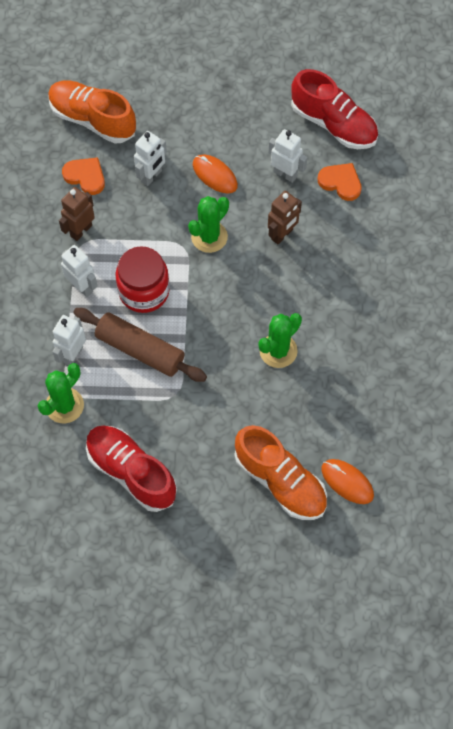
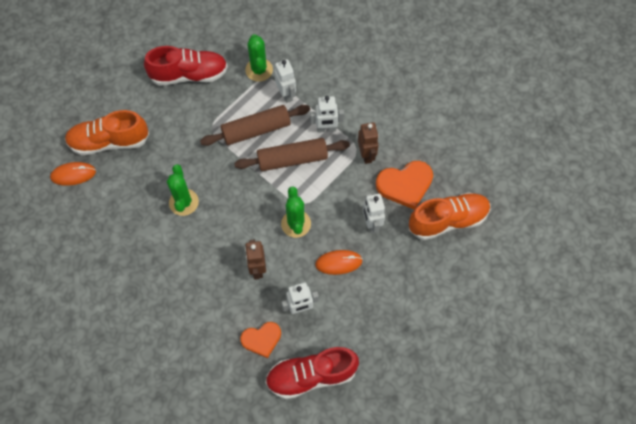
camera: 130 degrees right, 0 degrees up
(85, 176) = (405, 185): orange heart -> orange heart, size x1.53
(144, 291) = (292, 159): red jar -> brown rolling pin

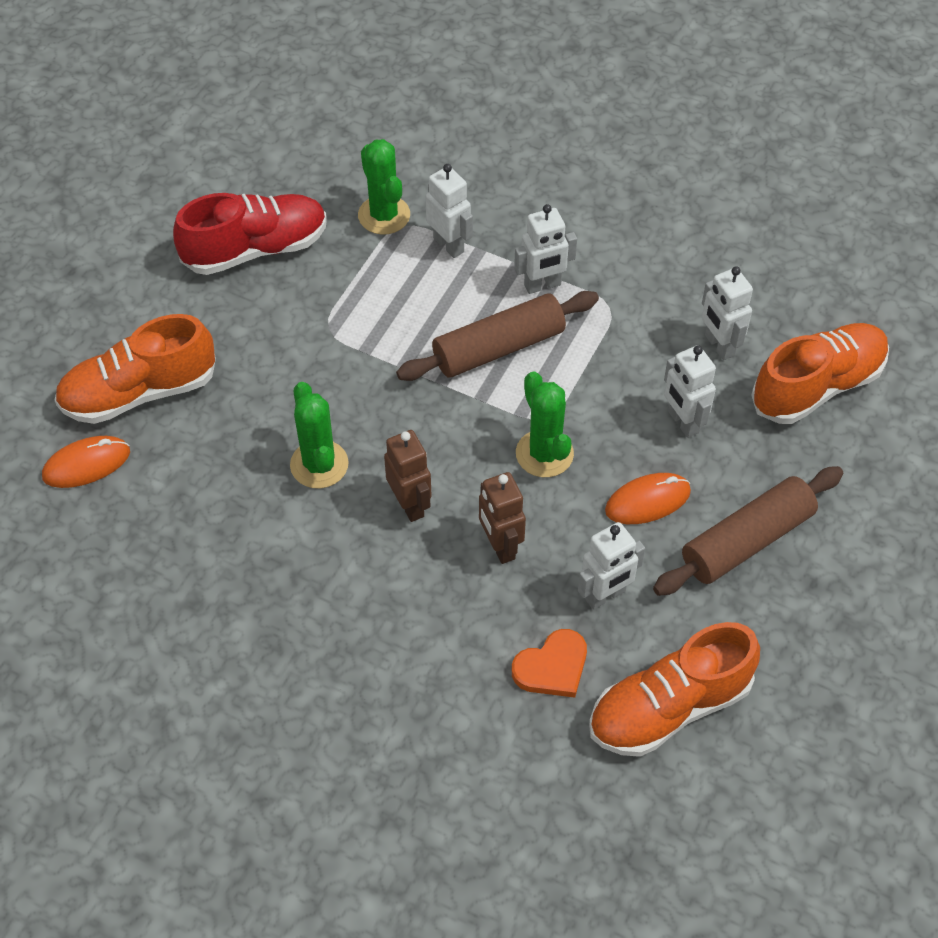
camera: 15 degrees left, 10 degrees down
(256, 130) = (414, 314): brown rolling pin -> brown rolling pin (746, 541)
(311, 375) = (669, 707): red shoe -> orange shoe
(366, 155) = (631, 312): brown robot -> brown robot (410, 505)
(405, 185) = (719, 345): orange heart -> white robot

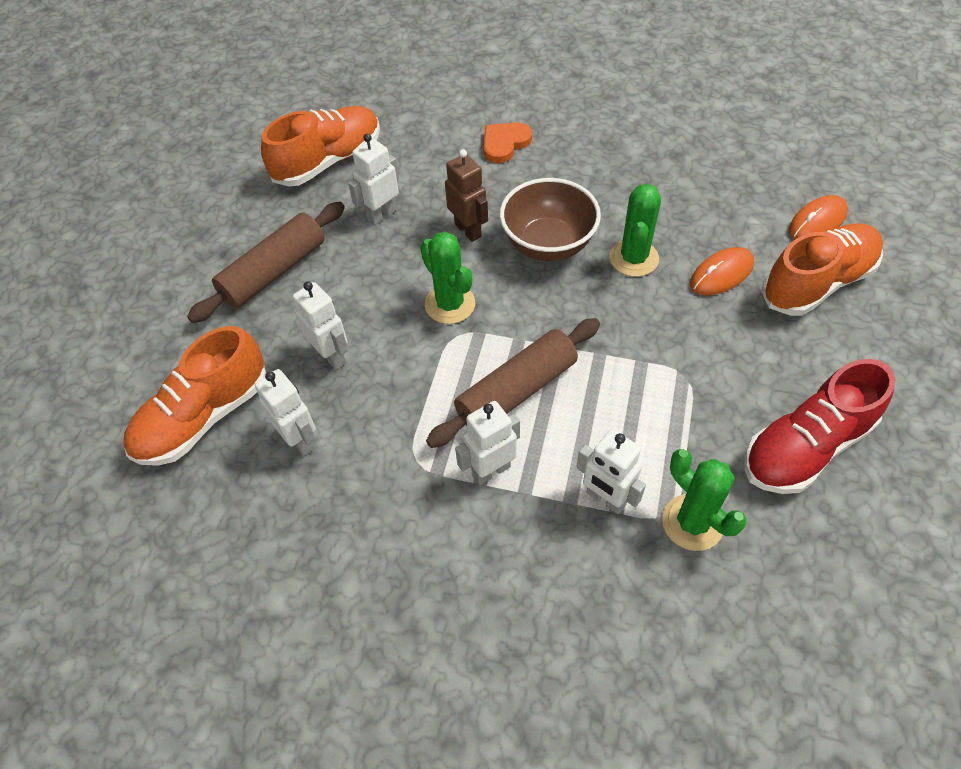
camera: 170 degrees right, 0 degrees up
(319, 464) = (634, 258): green cactus -> green cactus turned 45 degrees clockwise
(410, 505) = (548, 244): brown robot -> brown bowl
(552, 667) = (412, 167): orange heart -> orange heart (505, 143)
(647, 501) = (357, 285): orange mouse -> orange mouse (721, 274)

